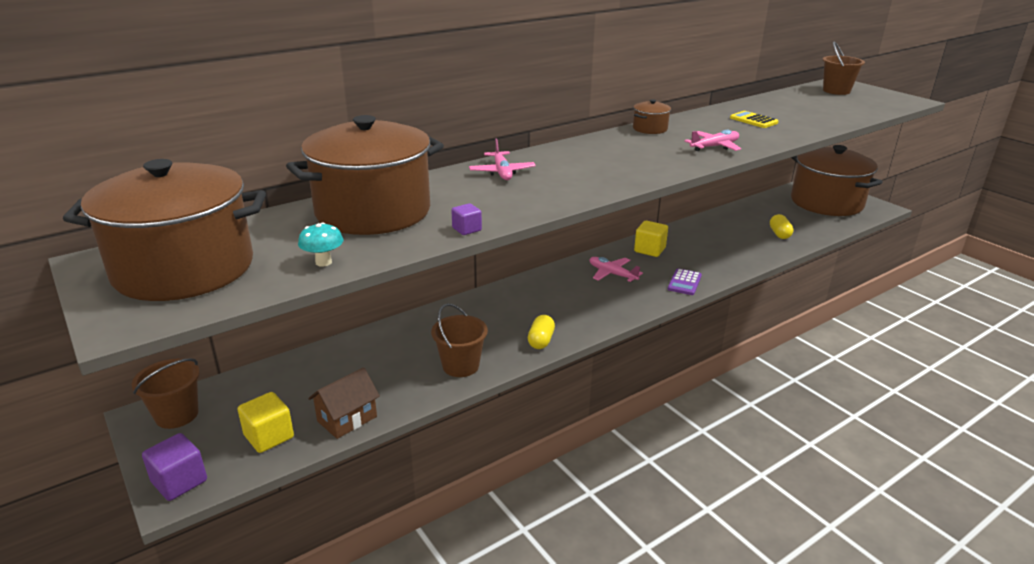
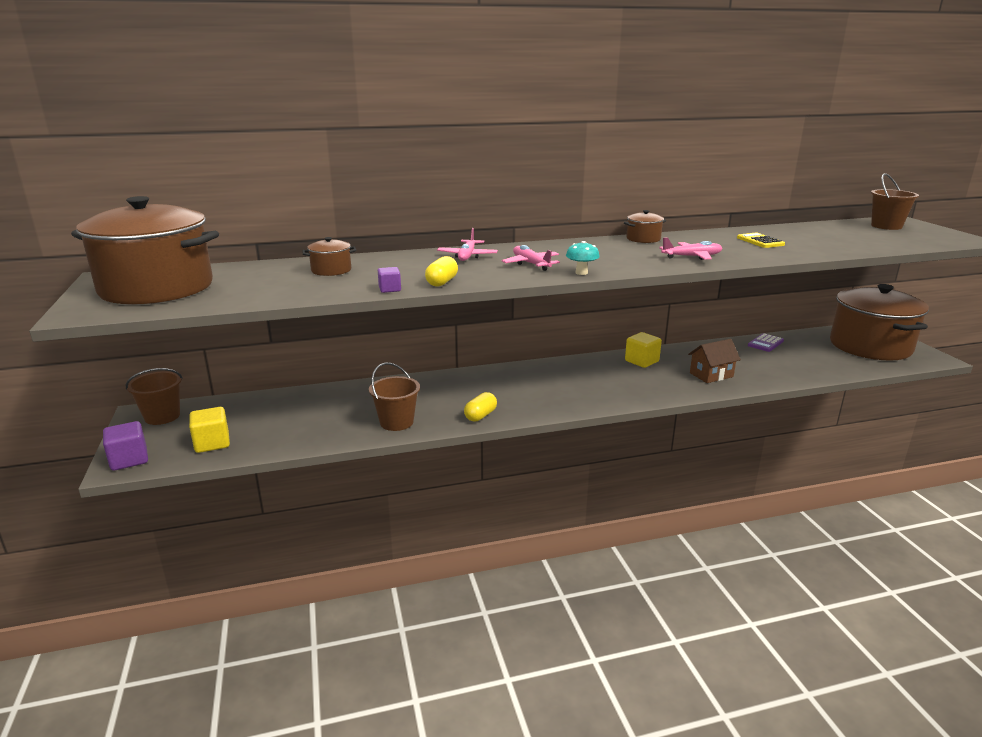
camera: 20 degrees right, 5 degrees down
(323, 262) = (255, 296): turquoise mushroom -> turquoise mushroom (581, 273)
(347, 419) = (277, 443): brown house -> brown house (711, 375)
(373, 211) = (331, 270): brown pot -> brown pot, size x0.40
(612, 274) = (588, 375): pink plane -> pink plane (531, 264)
(684, 282) = (655, 392): purple calculator -> purple calculator (765, 343)
(779, 234) = (792, 366): yellow capsule -> yellow capsule (442, 282)

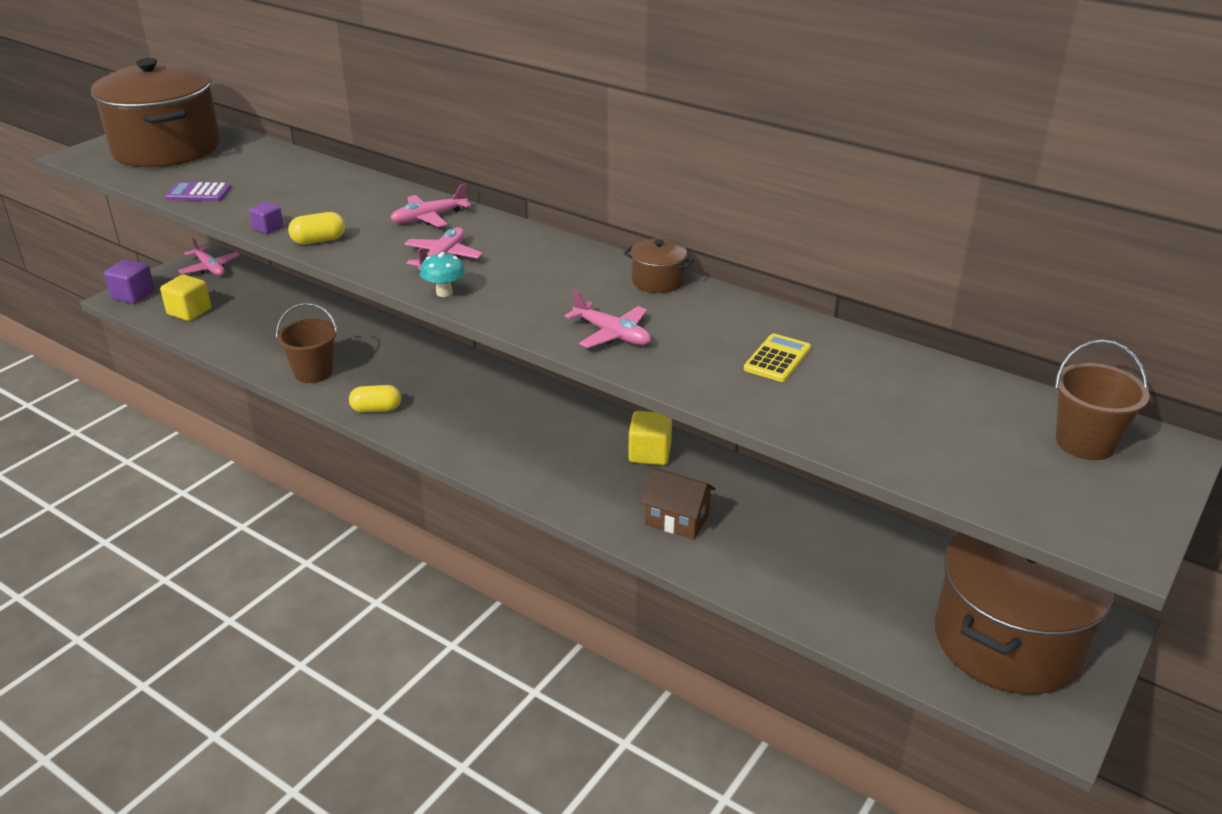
camera: 50 degrees right, 10 degrees up
(162, 416) = (210, 268): brown bucket -> pink plane
(331, 270) = (296, 183): brown pot -> none
(765, 343) = (862, 532): purple calculator -> purple calculator (198, 193)

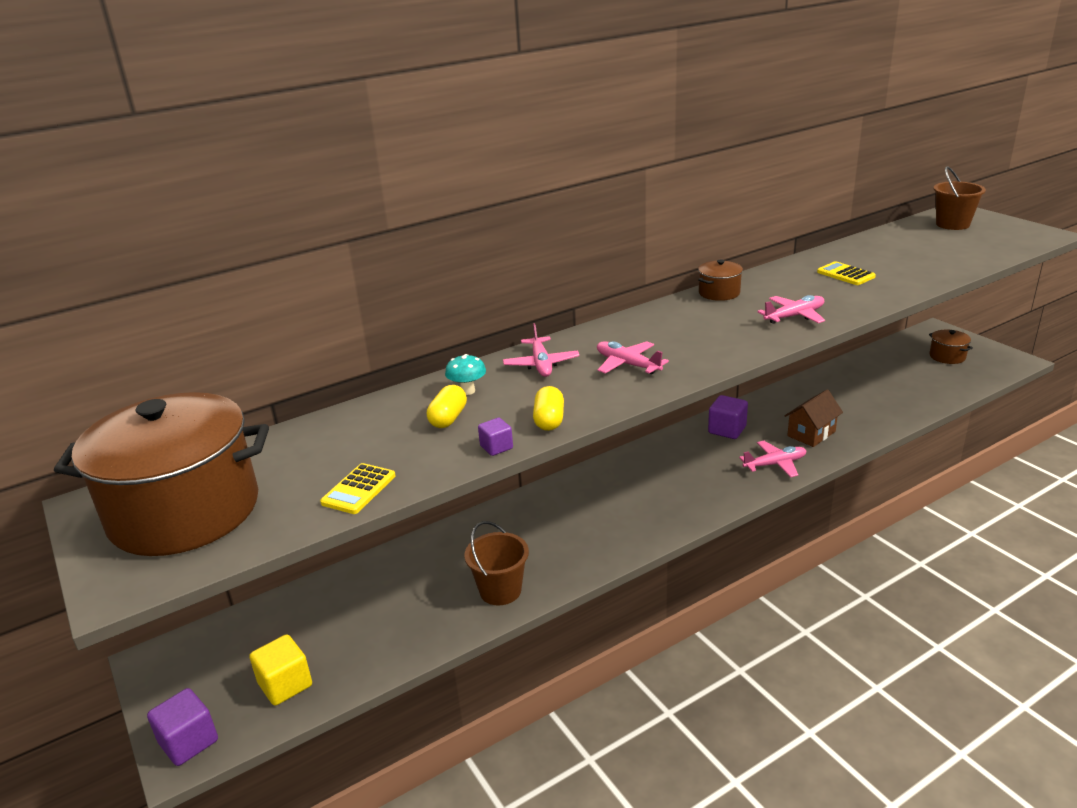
camera: 65 degrees left, 5 degrees down
(198, 193) = (359, 489): purple calculator -> yellow calculator
(210, 268) = (186, 659): pink plane -> pink plane (775, 464)
(376, 409) = (594, 555): yellow capsule -> yellow capsule (448, 418)
(444, 293) = (696, 369): turquoise mushroom -> turquoise mushroom (467, 391)
(649, 453) = (727, 430): yellow cube -> purple cube
(1008, 640) = (947, 356): brown pot -> brown pot, size x0.40

